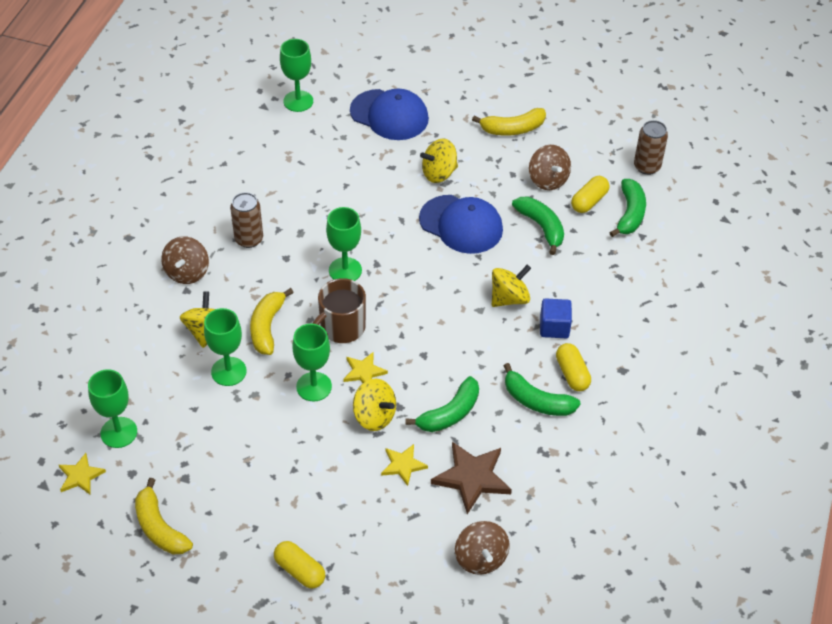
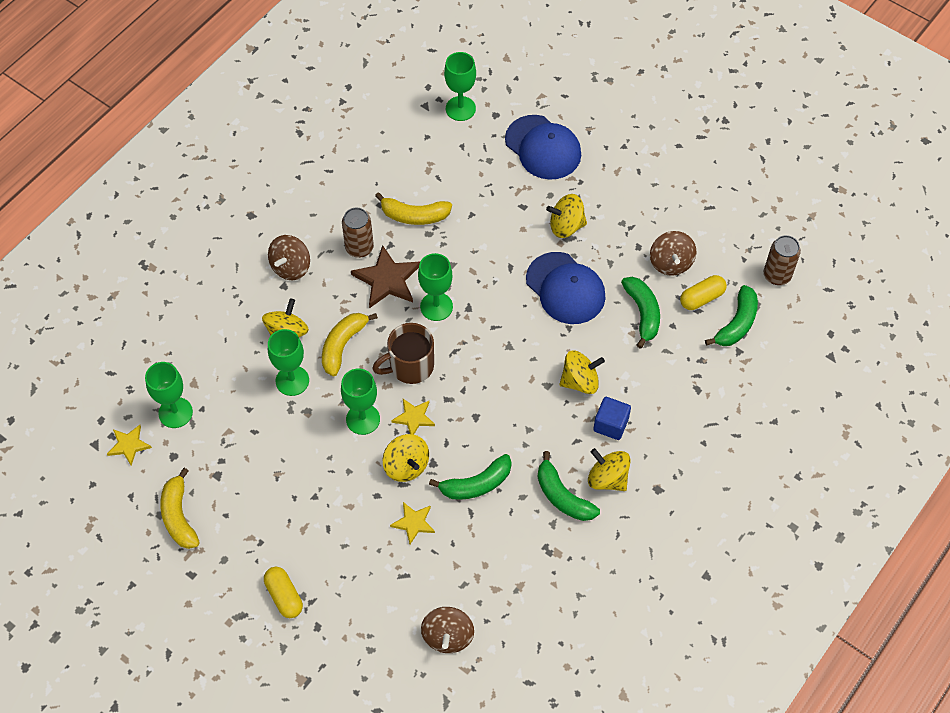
camera: 20 degrees right, 10 degrees up
(472, 477) = (471, 555): brown star -> brown star (387, 279)
(513, 129) = (659, 196): yellow banana -> yellow banana (414, 216)
(572, 374) = (607, 478): yellow capsule -> yellow spinning top

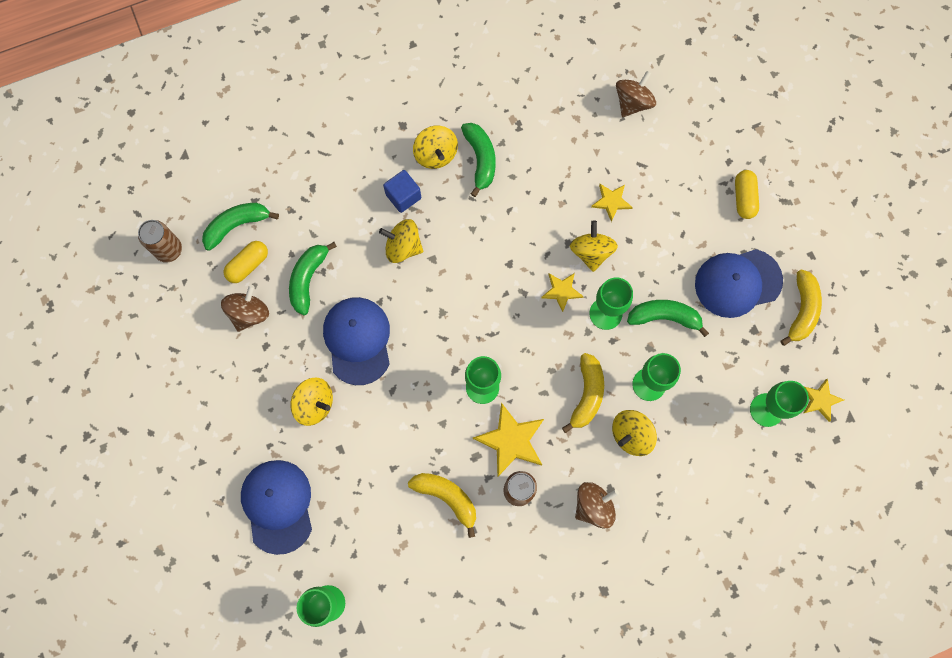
camera: 150 degrees left, 15 degrees up
(252, 510) = (737, 283): none -> blue cap
(343, 345) = (587, 394): yellow banana -> yellow banana turned 45 degrees counterclockwise
(387, 279) = (511, 440): brown star -> yellow star
(410, 366) = (538, 341): brown mug -> none
(476, 484) = (543, 206): green banana -> green banana (664, 317)
(701, 298) = (248, 265): yellow capsule -> yellow capsule turned 45 degrees counterclockwise

